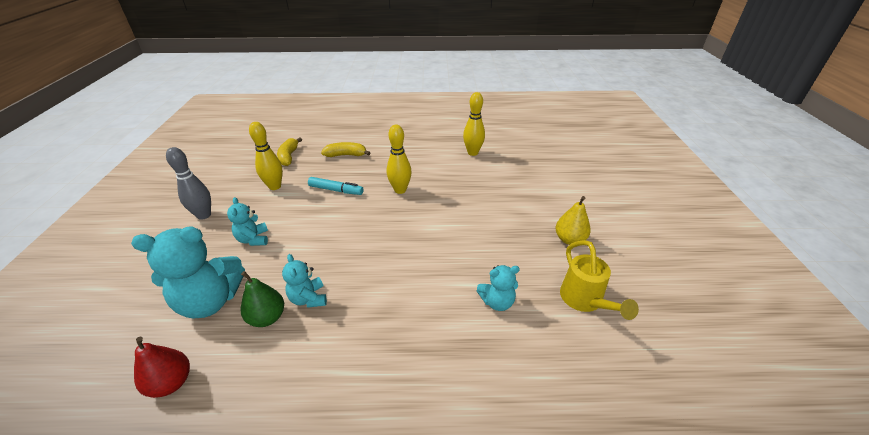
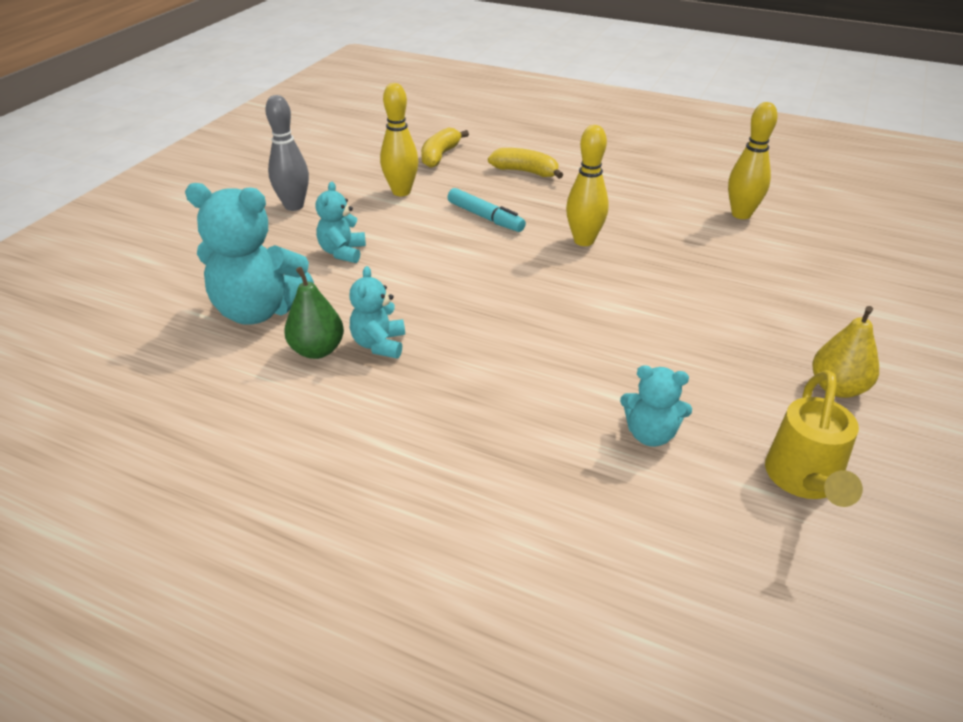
camera: 25 degrees right, 0 degrees up
(171, 383) = (180, 383): red pear -> none

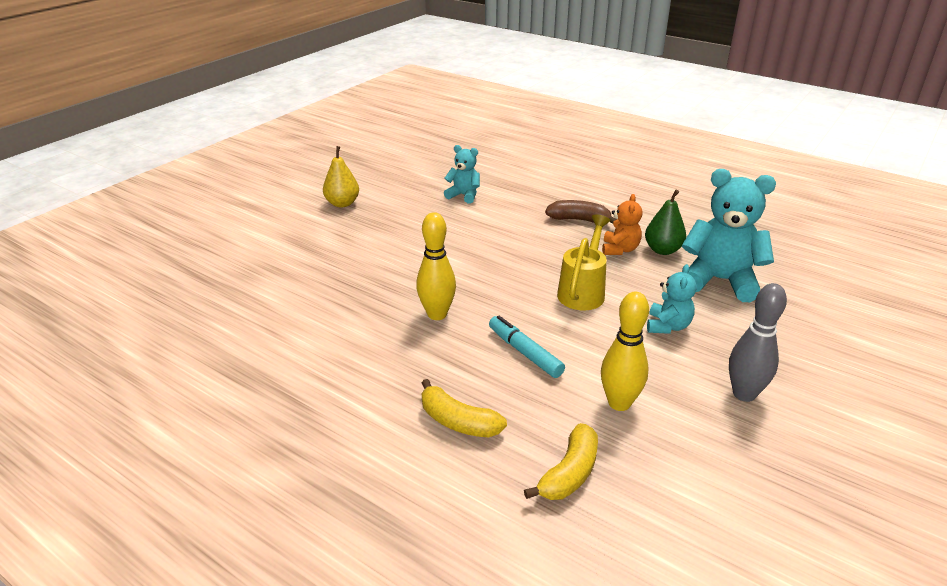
camera: 170 degrees left, 5 degrees down
(379, 344) = (619, 249): turquoise teddy bear -> orange teddy bear
(438, 396) = (579, 220): none -> brown banana
(741, 214) = (263, 327): yellow bowling pin -> none
(804, 481) = (401, 175): yellow watering can -> yellow watering can (583, 291)

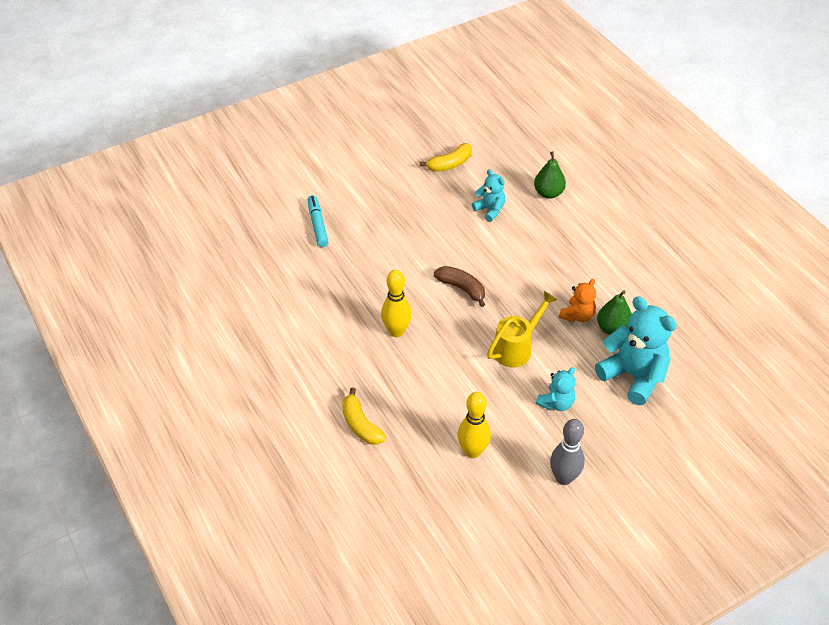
camera: 25 degrees right, 15 degrees up
(342, 203) = (386, 188): yellow pear -> none
(511, 172) = (548, 193): none -> green pear
(525, 352) = (437, 387): turquoise marker -> turquoise marker (318, 225)
(569, 473) = (405, 487): yellow banana -> yellow banana (449, 164)
(579, 220) = (568, 271): brown banana -> brown banana (462, 288)

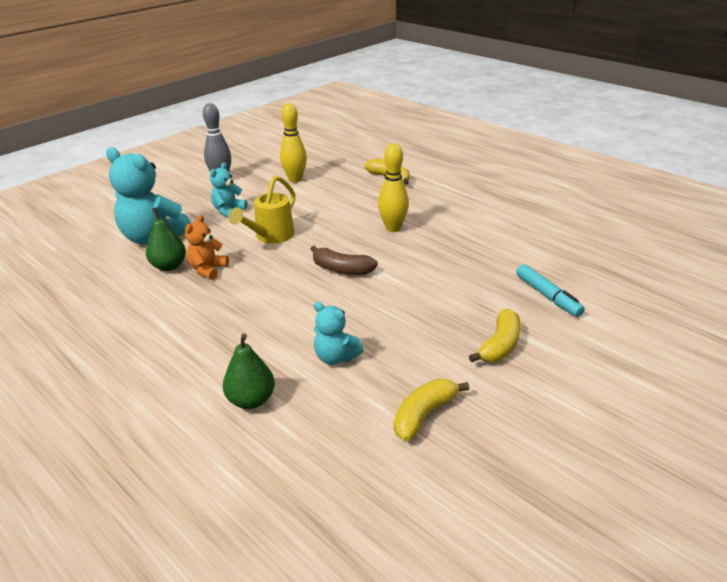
camera: 165 degrees right, 15 degrees down
(379, 195) = (500, 345): none -> yellow banana

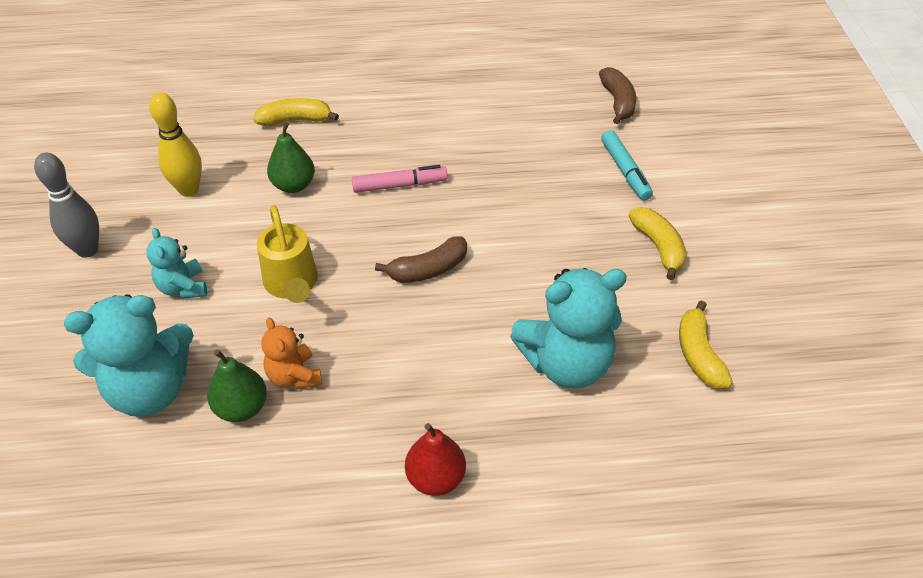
camera: 50 degrees left, 15 degrees up
(185, 352) = (435, 478): none -> red pear
(251, 400) = (568, 463): green pear -> green pear (293, 185)
(335, 357) = (566, 363): turquoise teddy bear -> turquoise teddy bear, size x1.86
(393, 228) = (399, 185): yellow bowling pin -> pink marker
(547, 296) = (625, 171): turquoise marker -> turquoise marker turned 60 degrees clockwise
(607, 261) = (617, 102): none -> brown banana

